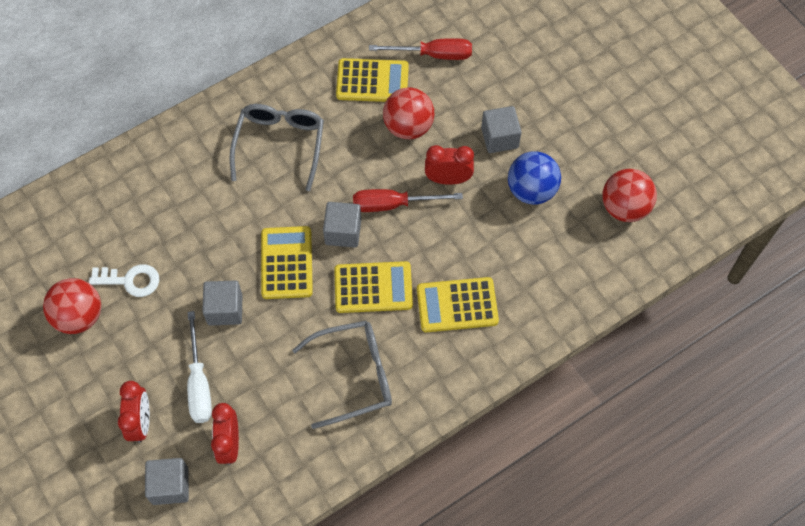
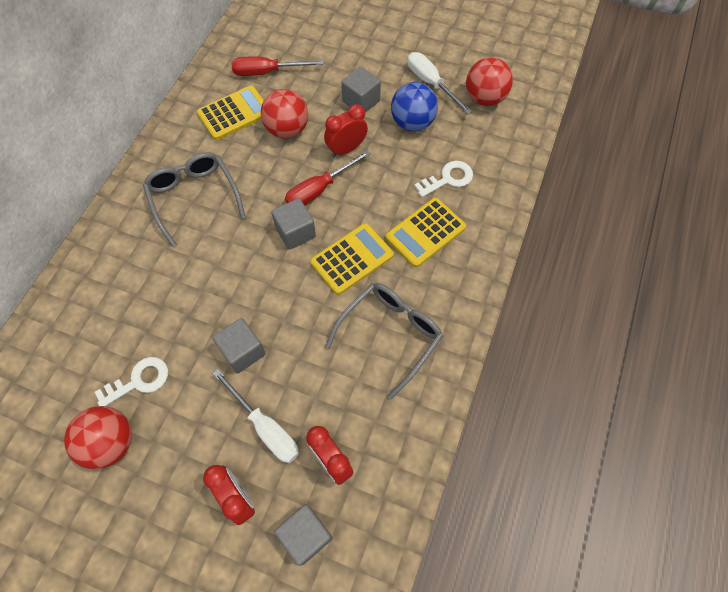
camera: 35 degrees left, 0 degrees up
(287, 263) = (268, 282): yellow calculator -> none
(433, 55) = (267, 72): red screwdriver -> red screwdriver turned 150 degrees counterclockwise
(520, 267) = (448, 179): none -> white key
(583, 159) = (431, 83): none -> white screwdriver

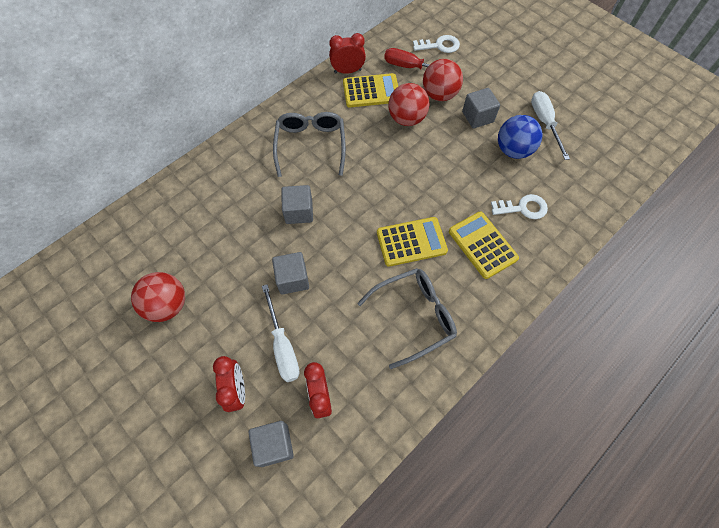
camera: 25 degrees right, 0 degrees up
(139, 381) = (208, 268): white key -> white key (440, 45)
(295, 232) = (376, 202): grey cube -> grey cube (299, 212)
(319, 190) = (410, 176): red screwdriver -> none
(346, 149) = (447, 151): red clock -> red clock (347, 71)
(425, 232) = (482, 245): yellow calculator -> yellow calculator turned 75 degrees clockwise
(484, 98) = (587, 152): red ball -> red ball (439, 95)

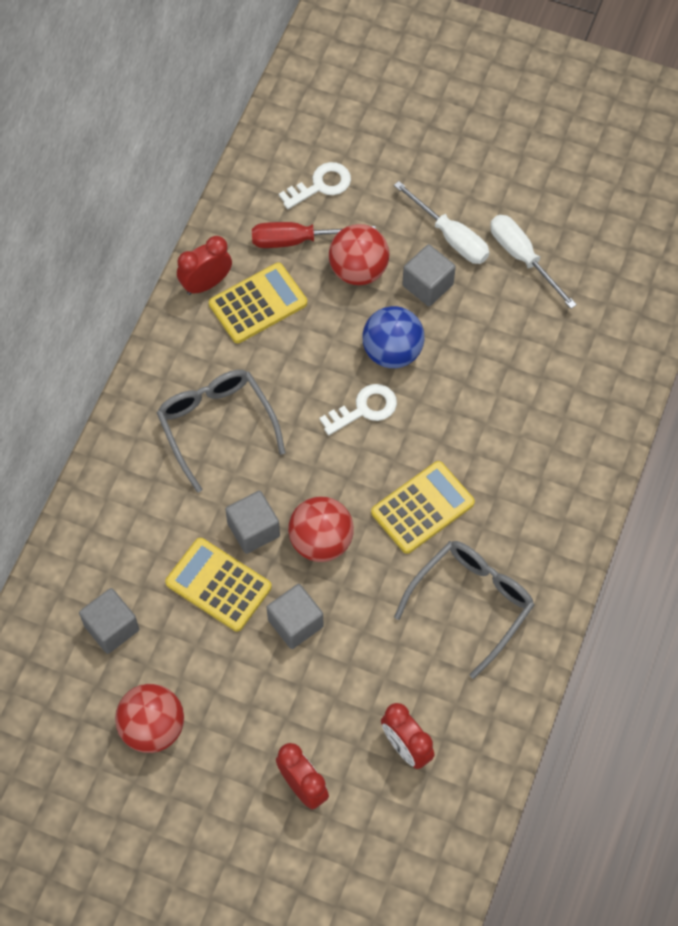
camera: 25 degrees left, 0 degrees up
(274, 445) = (381, 825): grey cube -> grey cube (111, 628)
(282, 346) = (329, 710): white screwdriver -> white screwdriver (451, 237)
(406, 119) = (330, 328): red ball -> red ball (321, 541)
(482, 245) = (514, 473): yellow calculator -> yellow calculator (218, 585)
(513, 150) = (497, 318): blue ball -> blue ball (392, 352)
(523, 208) = (544, 399): white key -> white key (364, 409)

